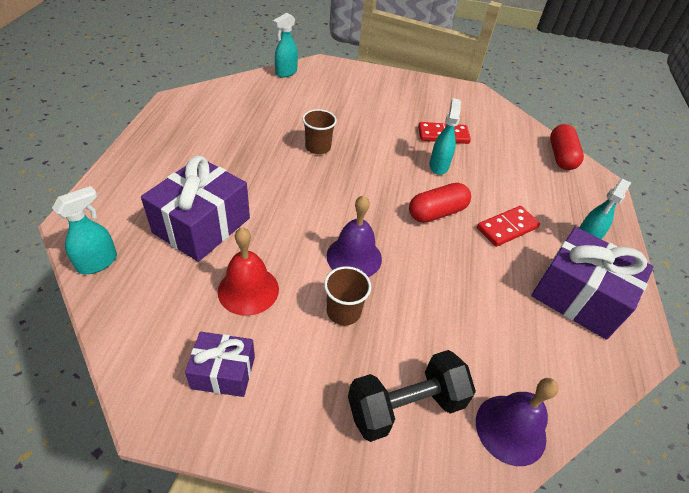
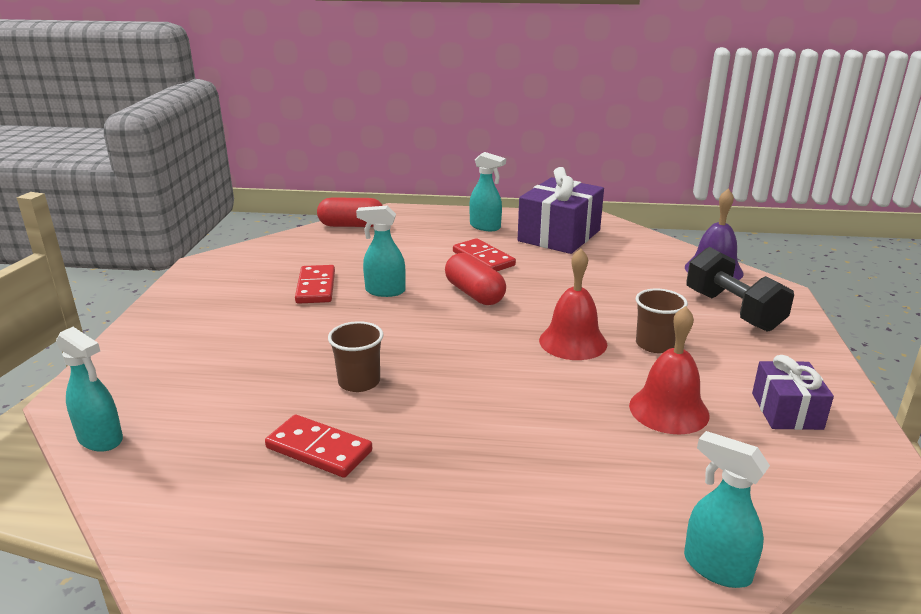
camera: 90 degrees left, 20 degrees down
(202, 225) = (579, 470): purple gift -> none
(257, 131) = (319, 449): none -> red domino
(354, 257) = (573, 342): purple bell -> red bell

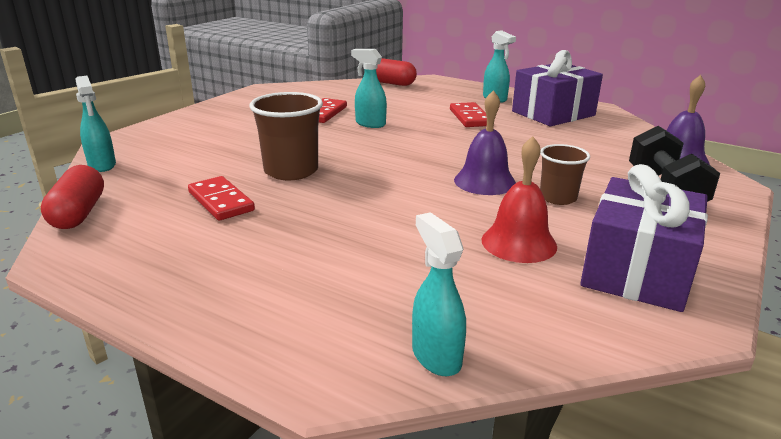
camera: 25 degrees right, 0 degrees up
(359, 382) = (291, 171): brown cup -> brown cup, size x1.59
(474, 294) = (437, 137): red capsule -> red capsule (78, 213)
(573, 342) = (484, 181): red bell -> purple bell
(786, 411) = (636, 271): purple gift -> purple gift, size x1.76

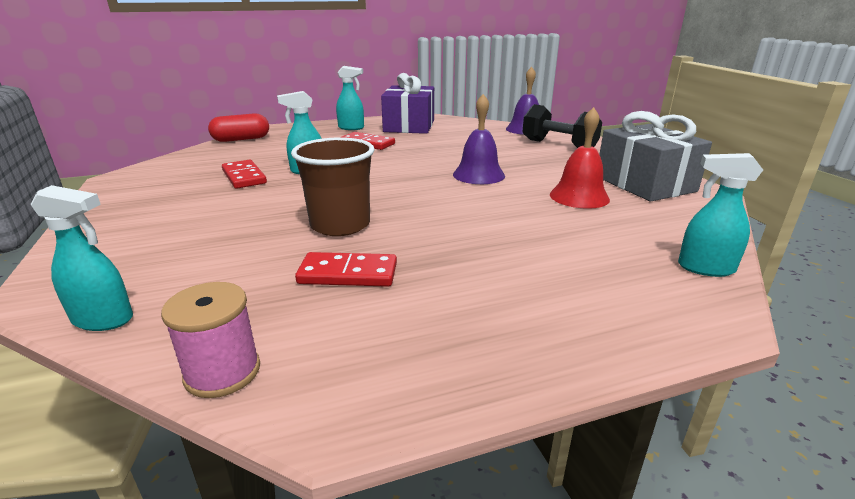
camera: 50 degrees left, 0 degrees up
(78, 213) = (222, 372): red capsule -> pink spool
(558, 198) = (532, 167): brown cup -> none
(636, 271) = (644, 184): purple gift -> grey gift

